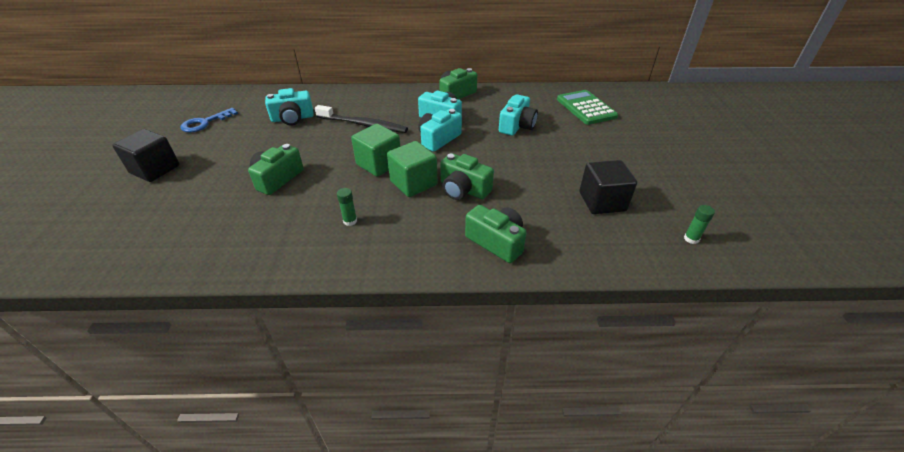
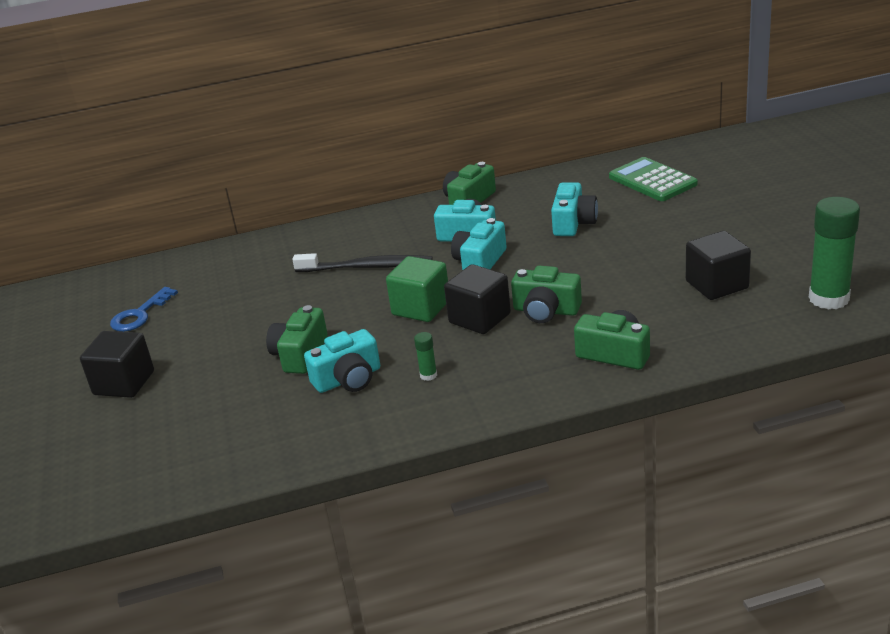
camera: 10 degrees left, 10 degrees down
(292, 118) = (261, 281): turquoise camera -> turquoise camera (348, 379)
(413, 183) = (479, 318): green cube -> black cube
(691, 239) = (828, 299): green glue stick -> green glue stick, size x2.30

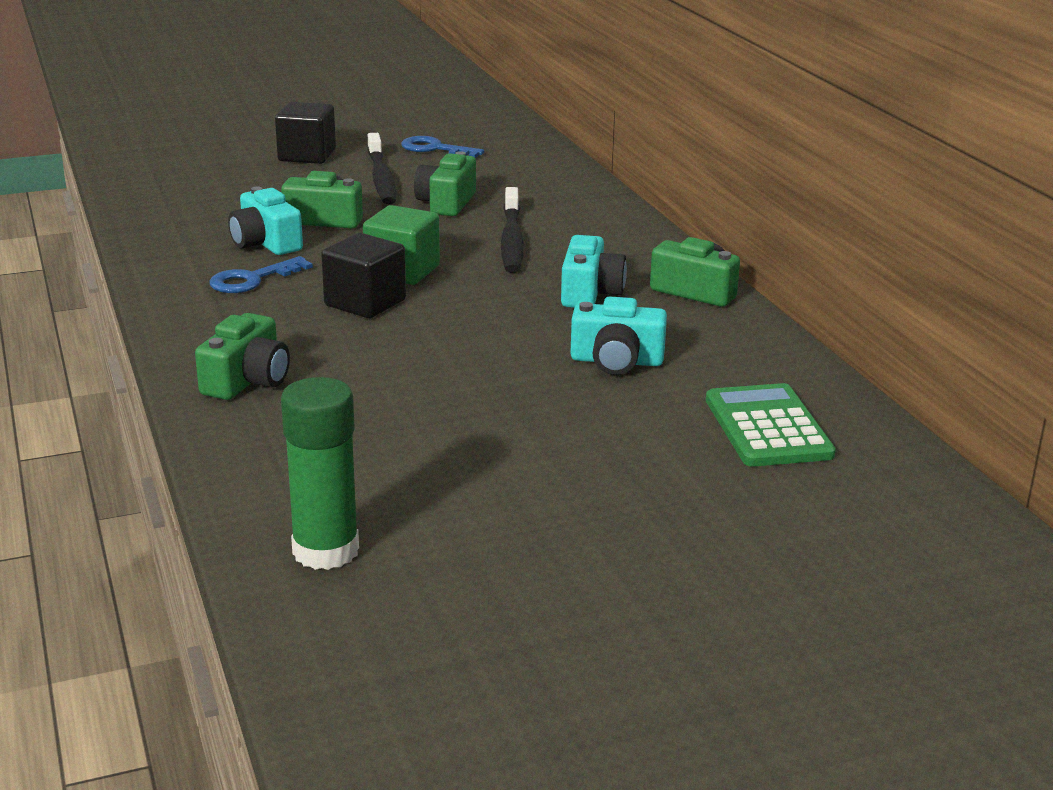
camera: 80 degrees right, 5 degrees down
(205, 336) = (381, 178): none -> black toothbrush
(428, 375) = (253, 279): green glue stick -> blue key
(480, 262) = (510, 301): turquoise camera -> none
(546, 311) = (369, 340): green camera -> green camera (446, 203)
(652, 180) = (768, 427): green calculator -> green calculator turned 60 degrees counterclockwise
(716, 285) = (399, 460): black cube -> none

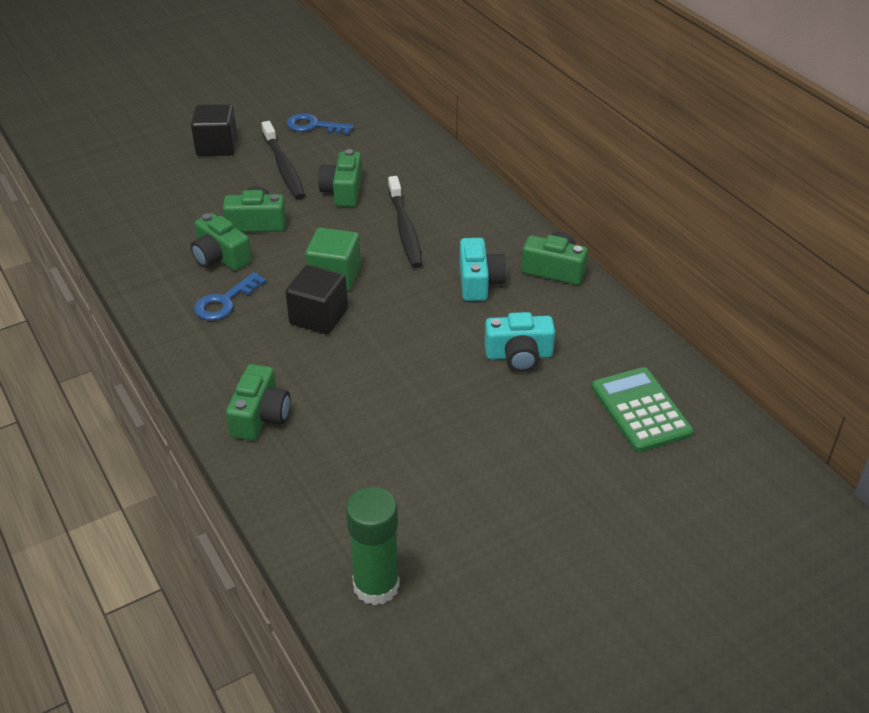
camera: 10 degrees left, 15 degrees up
(265, 243) = (220, 257): turquoise camera -> green camera

